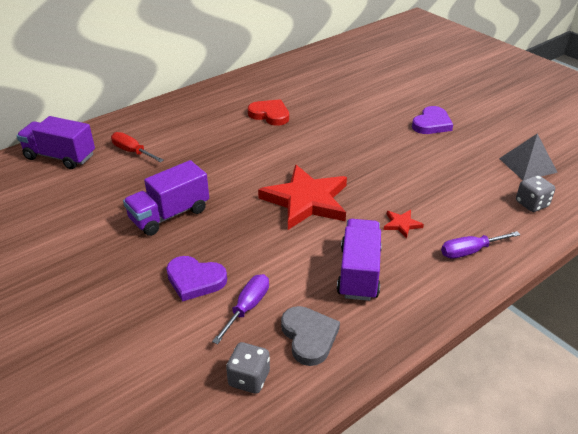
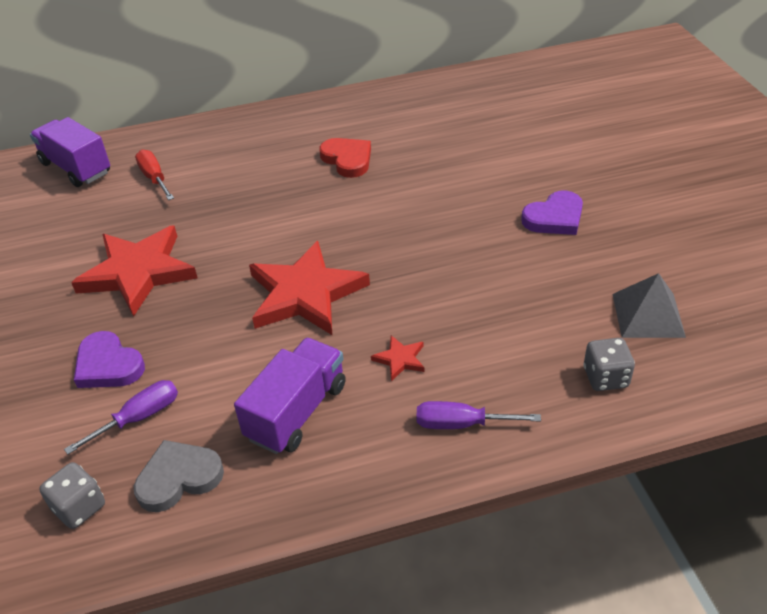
camera: 25 degrees right, 5 degrees up
(169, 215) = (138, 272): purple truck -> red star
(309, 337) = (179, 478): grey heart -> grey heart turned 120 degrees counterclockwise

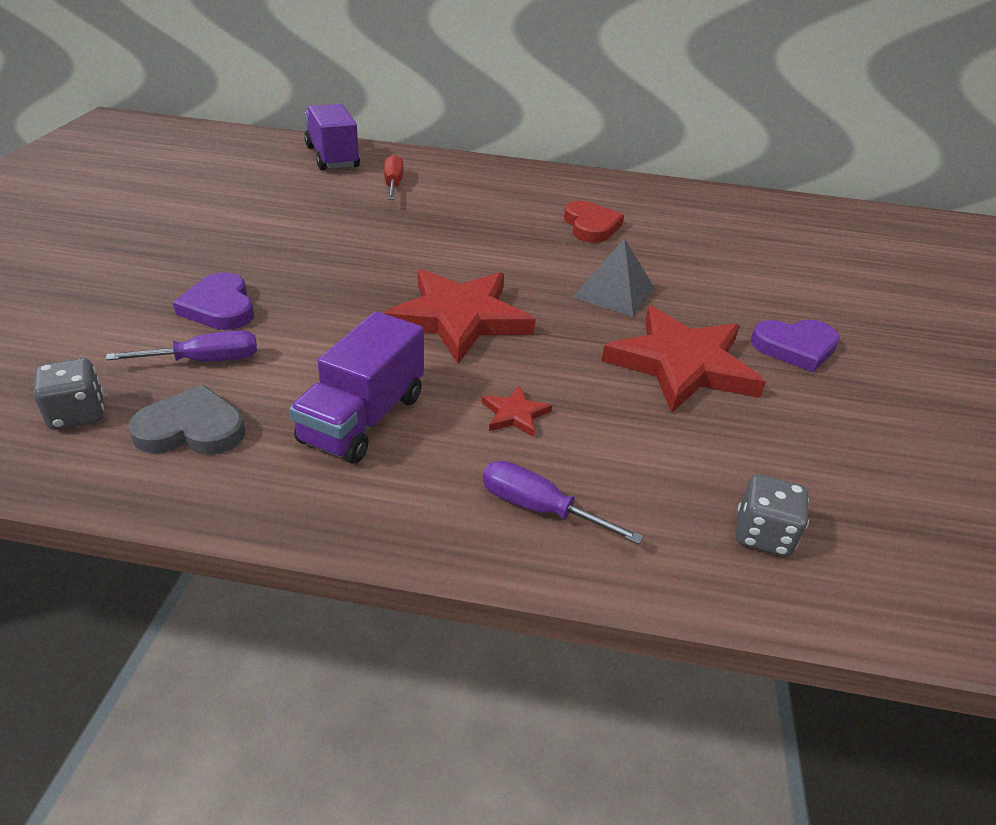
camera: 20 degrees right, 5 degrees down
(138, 272) = (315, 246): red star -> red star (682, 364)
(297, 411) = (363, 418): purple truck -> purple truck turned 150 degrees clockwise
(648, 315) = (864, 488): grey pyramid -> grey pyramid (614, 293)

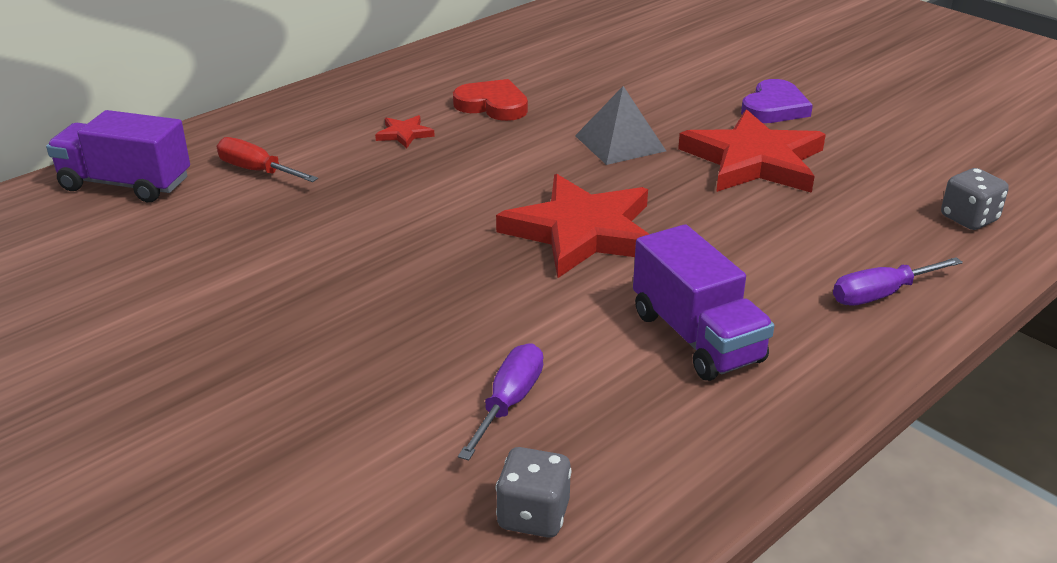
camera: 50 degrees left, 5 degrees down
(192, 429) = (628, 442): grey heart -> none
(220, 307) = (406, 365): purple heart -> none
(515, 414) = (755, 260): red star -> red star (404, 134)

